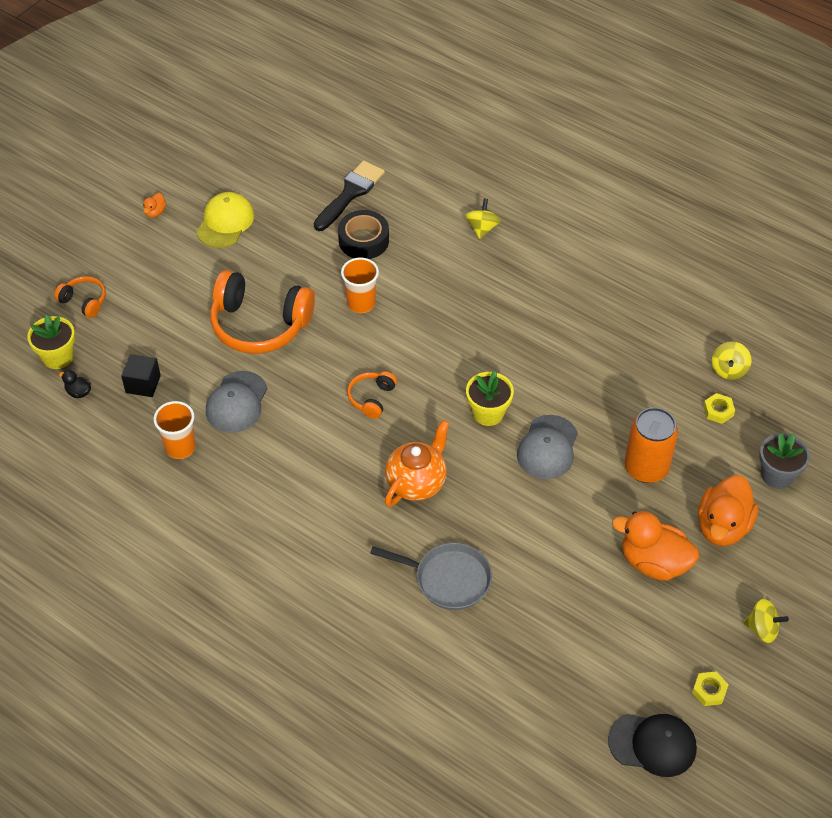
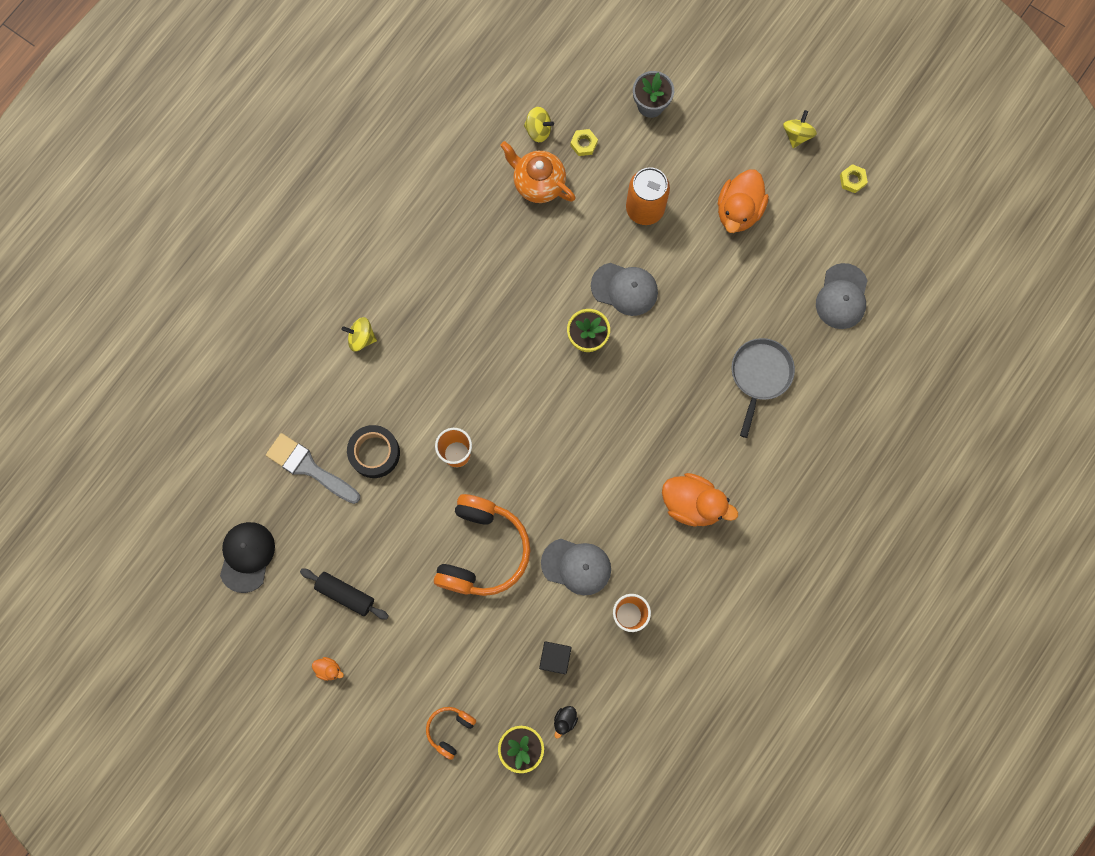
camera: 90 degrees left, 25 degrees up
(225, 222) = (345, 594): yellow cap -> black rolling pin
(350, 193) = (309, 467): black brush -> grey brush
(371, 398) = (571, 442): orange headphones -> none
(416, 482) = (663, 401): orange teapot -> orange teapot (538, 183)
(551, 672) = (842, 296): none -> grey cap
(652, 744) = (899, 225): black cap -> black cap (247, 556)
(722, 526) = (702, 153): orange duck -> orange duck (692, 504)

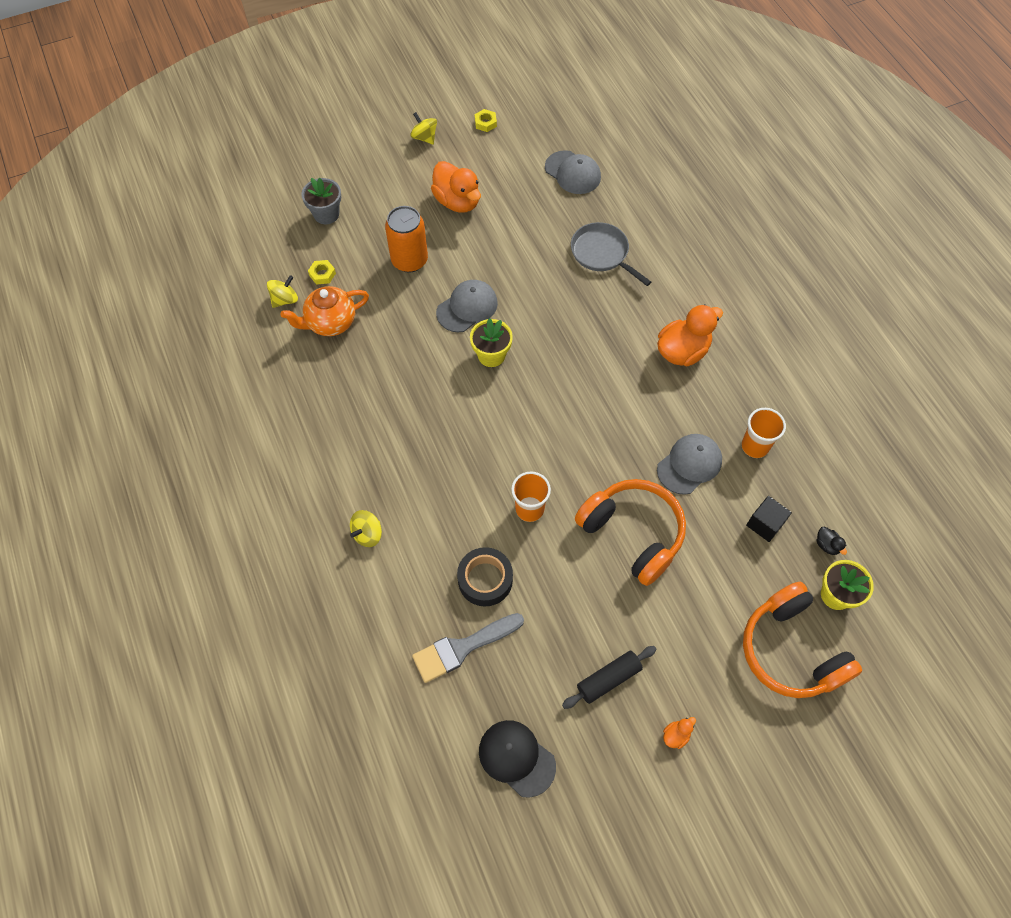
camera: 60 degrees left, 15 degrees down
(450, 730) = (791, 650): orange headphones -> orange headphones, size x2.09

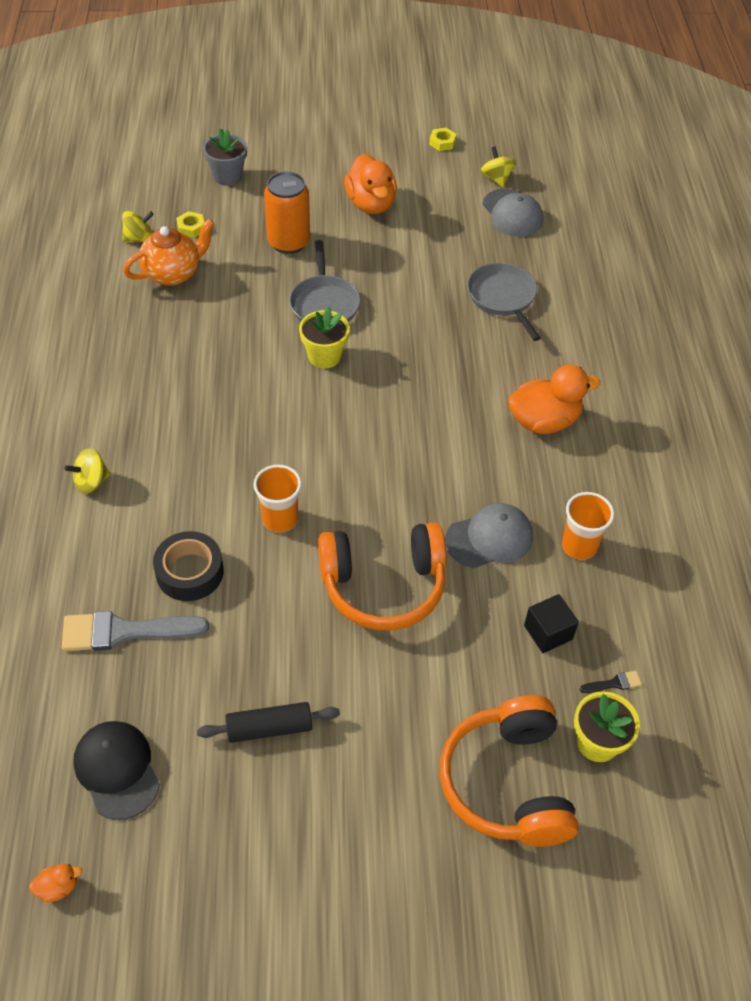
camera: 20 degrees right, 10 degrees down
(330, 323) = (173, 273): orange teapot -> orange teapot turned 150 degrees clockwise
(424, 137) = (369, 138): yellow spinning top -> yellow spinning top (496, 178)
(467, 307) = (324, 303): grey cap -> grey pan
(633, 533) = (383, 586): orange headphones -> orange headphones turned 105 degrees clockwise
(676, 735) = (315, 821): orange duck -> orange duck (58, 887)
(827, 545) = (614, 683): black duck -> black brush

